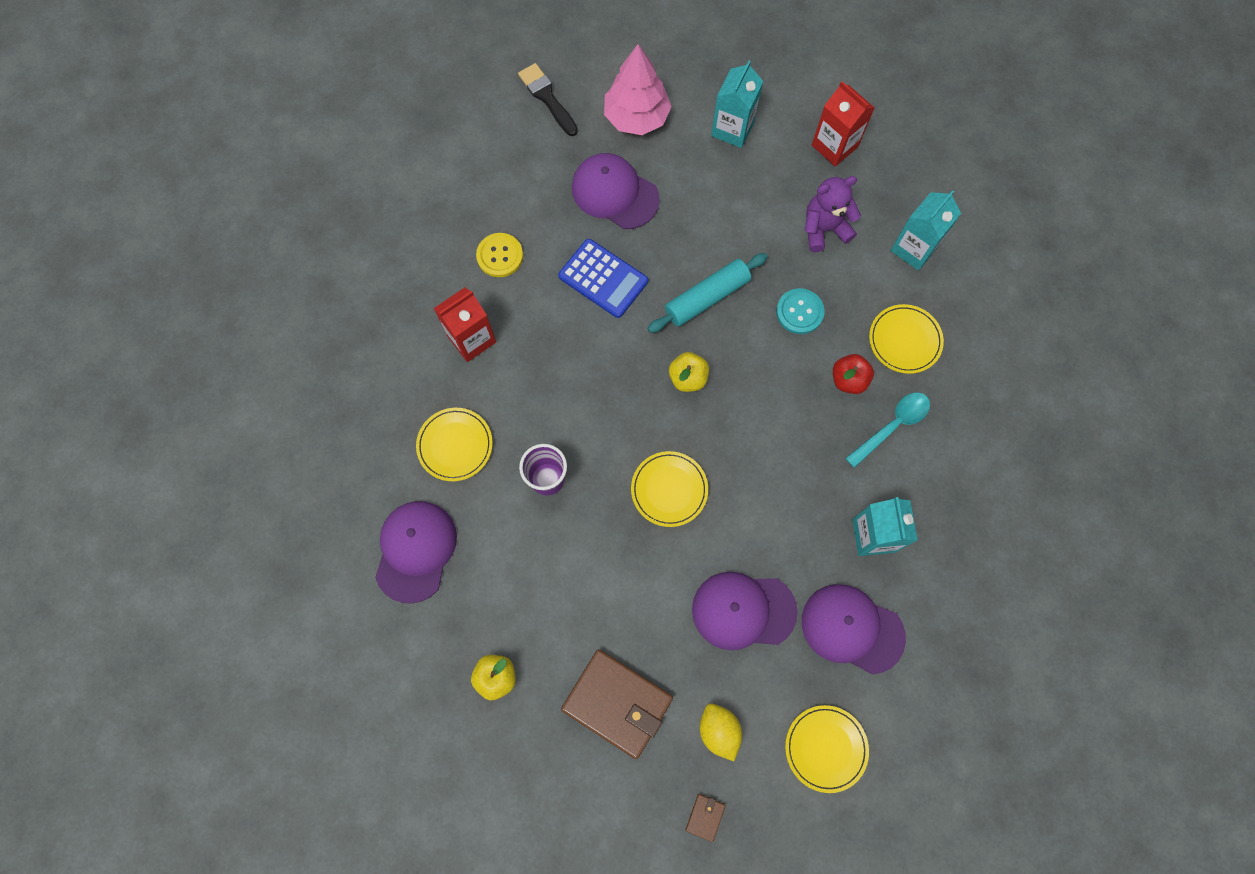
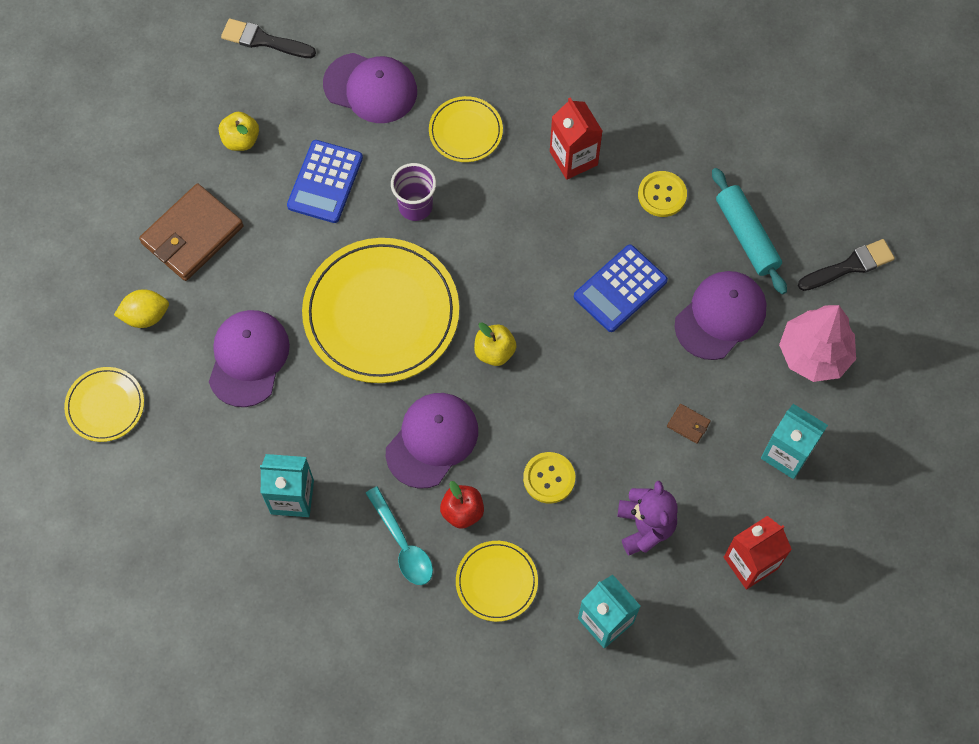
camera: 100 degrees right, 5 degrees down
(368, 681) = (263, 40): none -> black brush
(533, 575) = (325, 182): none -> blue calculator
(669, 489) = (381, 313): yellow plate -> yellow plate, size x2.02
(705, 817) = (76, 291): brown wallet -> brown wallet (688, 424)
(707, 297) = (582, 387): turquoise rolling pin -> turquoise rolling pin (747, 236)
(799, 312) = (549, 478): turquoise button -> yellow button
(852, 628) = (206, 454): purple cap -> purple cap (432, 440)

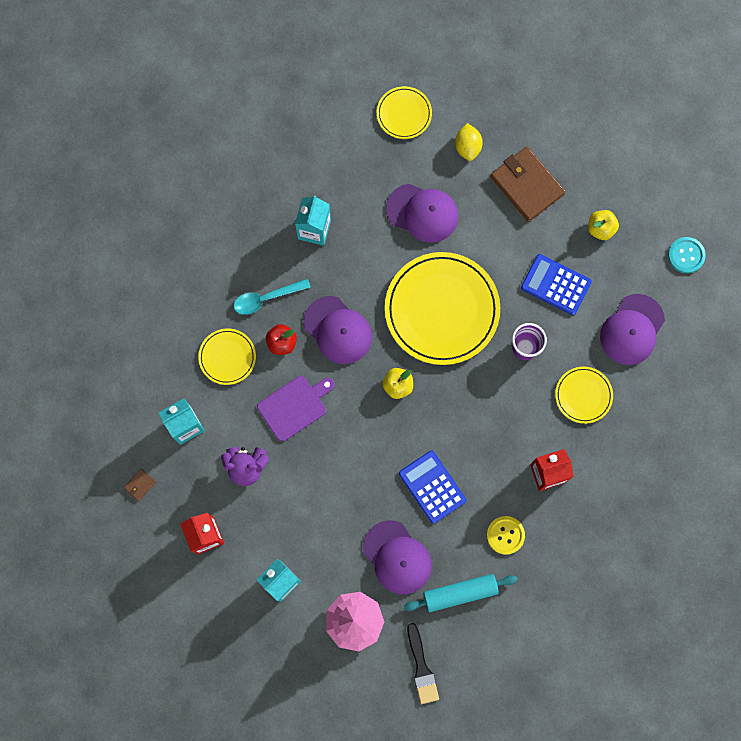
camera: 100 degrees right, 10 degrees up
(263, 40) = (686, 255): black brush -> turquoise button
(549, 478) = (294, 406): yellow button -> purple cutting board
(688, 424) = (316, 514): brown wallet -> brown wallet (140, 485)

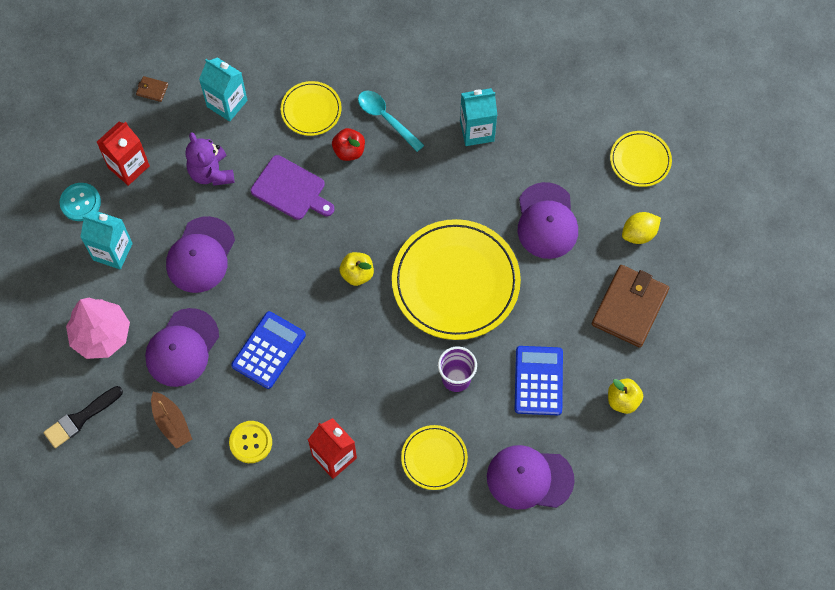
camera: 65 degrees right, 10 degrees down
(338, 330) = (386, 195): purple cap -> purple cap (200, 255)
(460, 593) = (171, 423): turquoise rolling pin -> brown boat
(686, 255) = (640, 501): turquoise button -> turquoise button (80, 202)

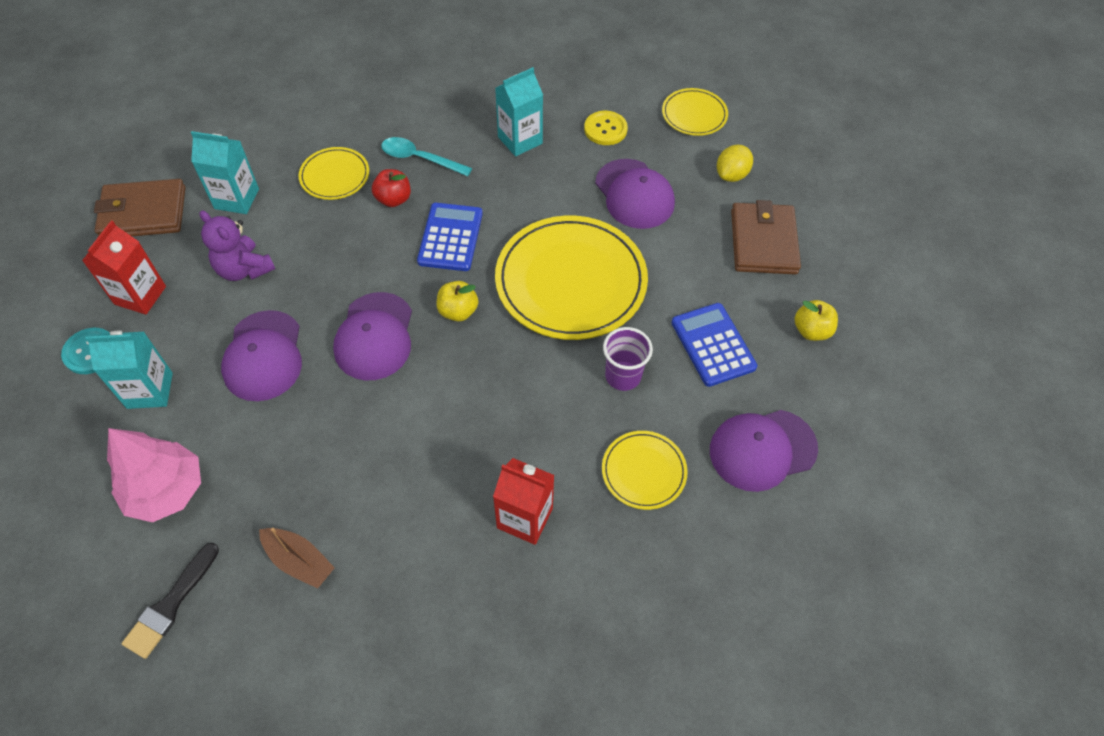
camera: 25 degrees left, 10 degrees down
(152, 90) = (143, 212): brown wallet -> brown wallet, size x2.46
(182, 348) = (279, 466): purple cap -> purple cap (374, 336)
(250, 442) = (412, 543): yellow button -> yellow button (605, 129)
(268, 350) = (390, 428): blue calculator -> blue calculator (450, 237)
(291, 189) = (344, 255): purple cutting board -> none

